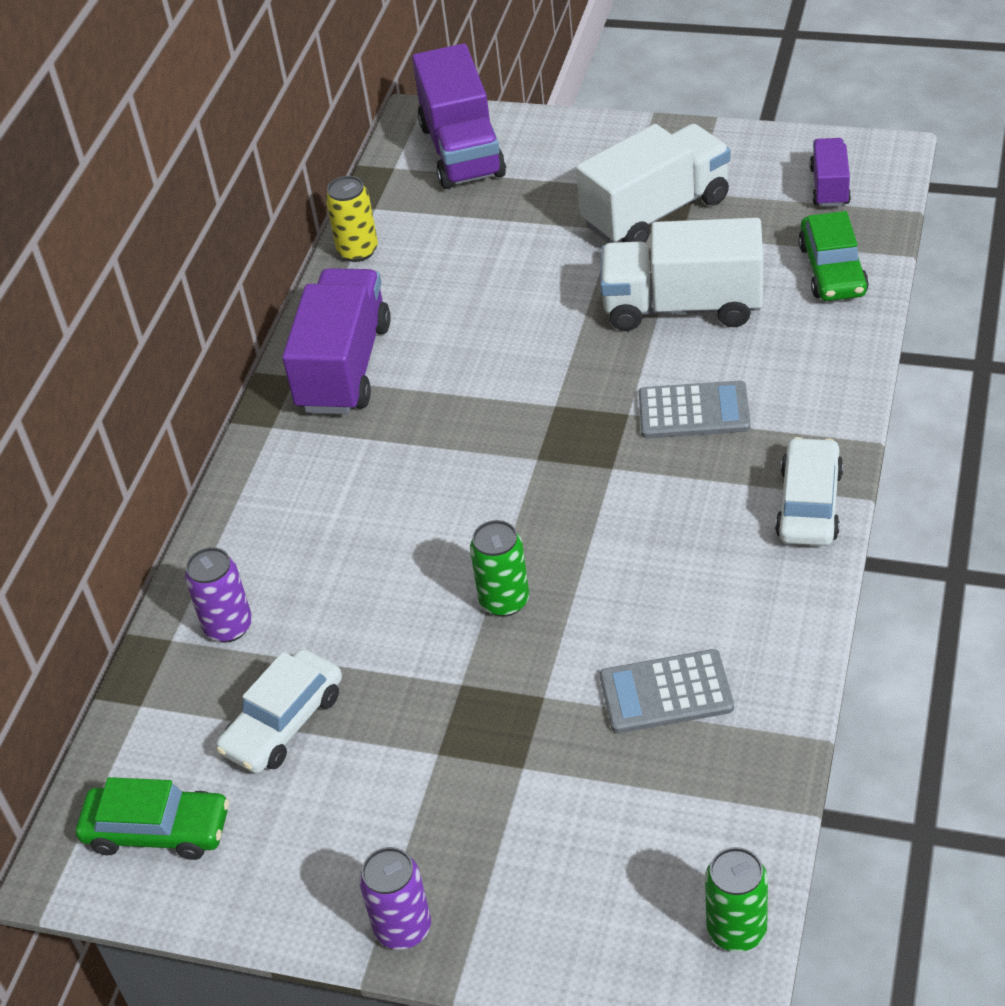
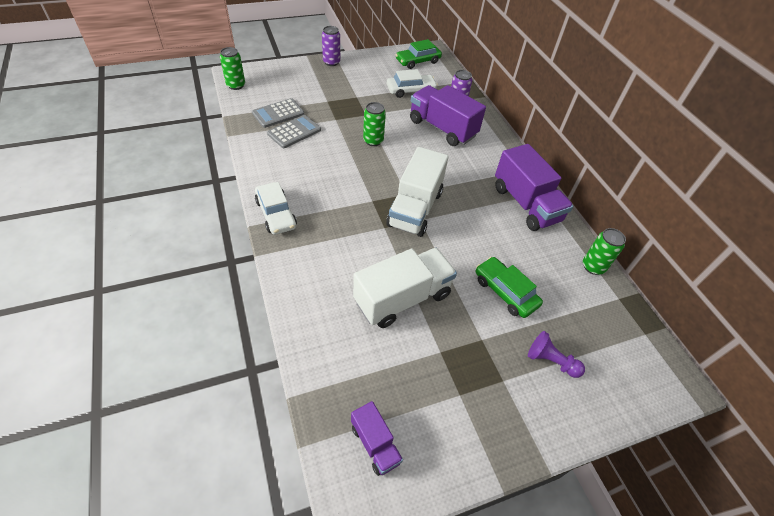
camera: 135 degrees right, 5 degrees up
(284, 722) = (410, 90): white car -> white car turned 75 degrees clockwise
(358, 251) = (593, 267): yellow can -> green can
(462, 151) = (626, 366): purple truck -> purple truck (442, 128)
(548, 183) = (551, 361): none -> purple pawn
(656, 212) = (469, 365): white truck -> white truck (415, 209)
(694, 411) = (355, 239): grey calculator -> grey calculator (278, 113)
(832, 269) = (334, 362): green car -> green car (505, 292)

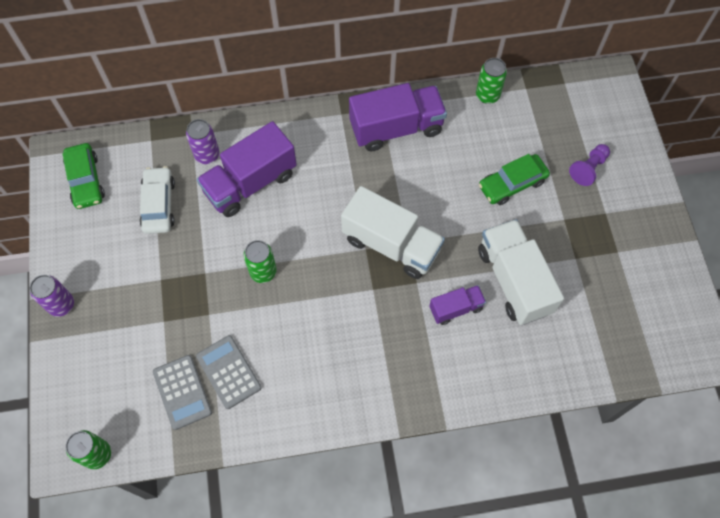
camera: 75 degrees left, 15 degrees up
(276, 214) = (383, 402): white car -> none
(375, 444) = (660, 329): purple truck -> purple truck (456, 308)

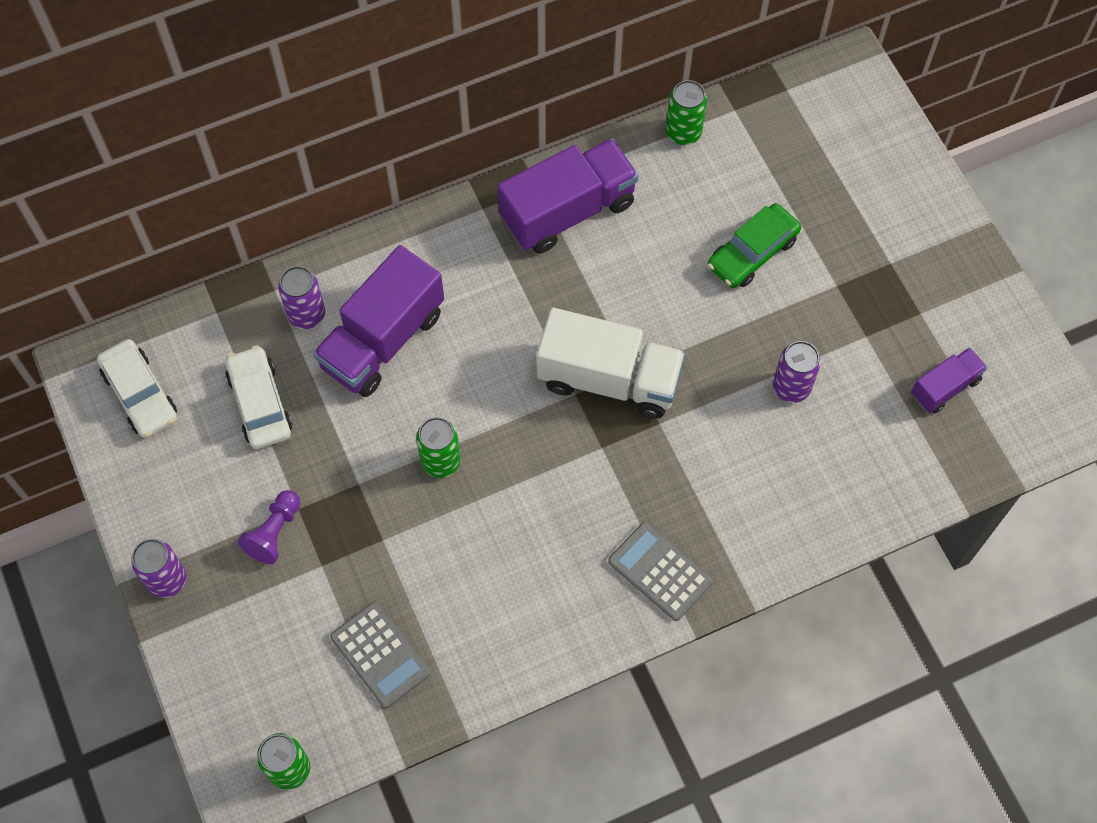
camera: 15 degrees left, 0 degrees up
(86, 180) = (140, 394): green car -> white car
(228, 372) = (436, 611): grey calculator -> grey calculator (660, 571)
(456, 308) = (723, 445): purple truck -> purple truck (945, 387)
(514, 280) = (791, 387): white truck -> purple can
(588, 169) = (851, 206): purple pawn -> purple pawn (274, 532)

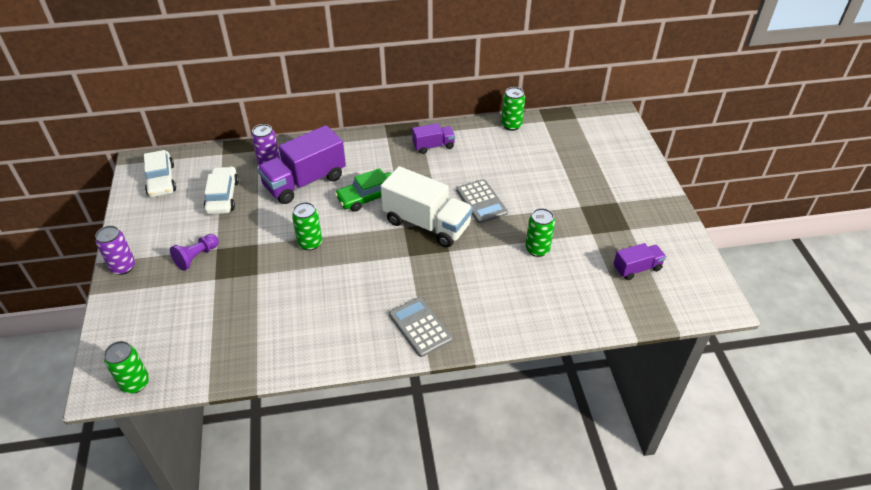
camera: 15 degrees right, 20 degrees down
(380, 655) = (224, 333): grey calculator -> grey calculator (481, 201)
(568, 211) = (433, 146): purple truck -> purple truck, size x0.53
(752, 252) = (534, 182): green car -> green car (368, 197)
(791, 387) = (537, 249): purple can -> green can

